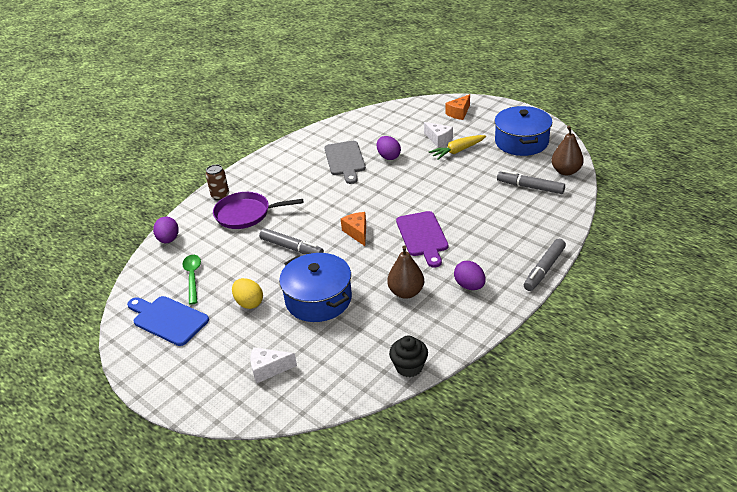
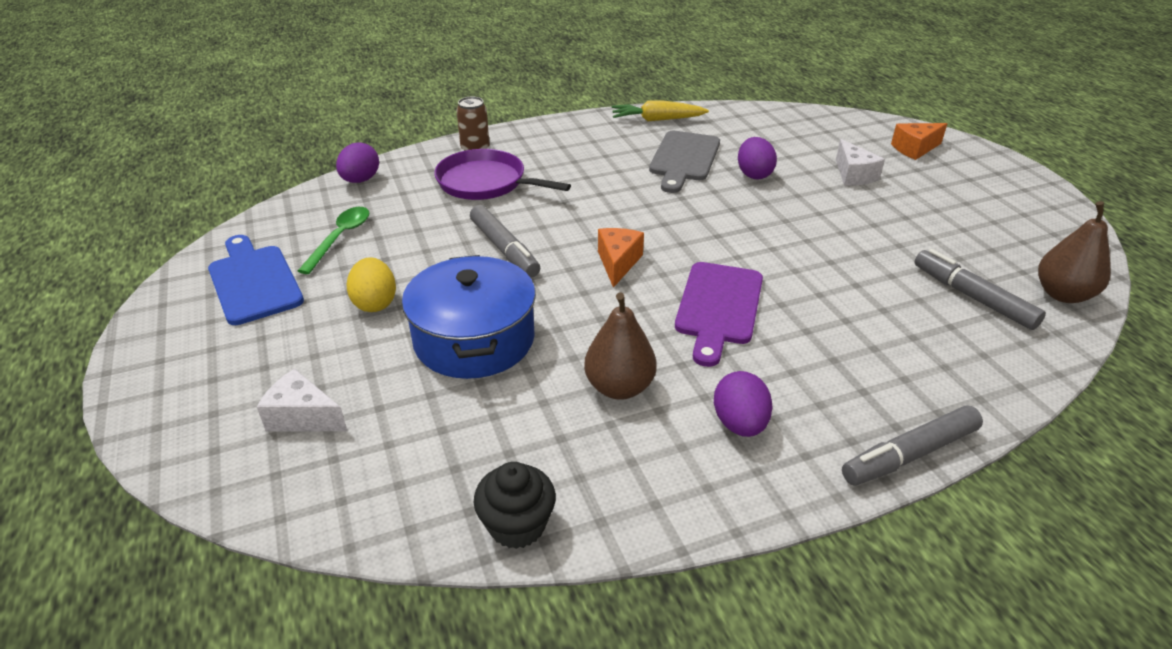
camera: 25 degrees right, 0 degrees up
(457, 151) = (873, 200): yellow carrot -> yellow carrot (656, 120)
(521, 142) = (1001, 221): blue pot -> none

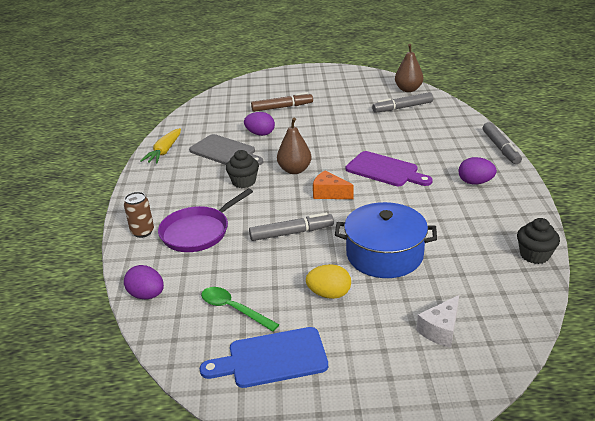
camera: 70 degrees left, 5 degrees down
(613, 188) = (244, 182): none -> black cupcake
(619, 387) = (441, 210): brown pear -> brown pear (294, 170)
(853, 175) = (282, 107): white cheese -> brown marker
(914, 149) = (267, 86): orange cheese -> none

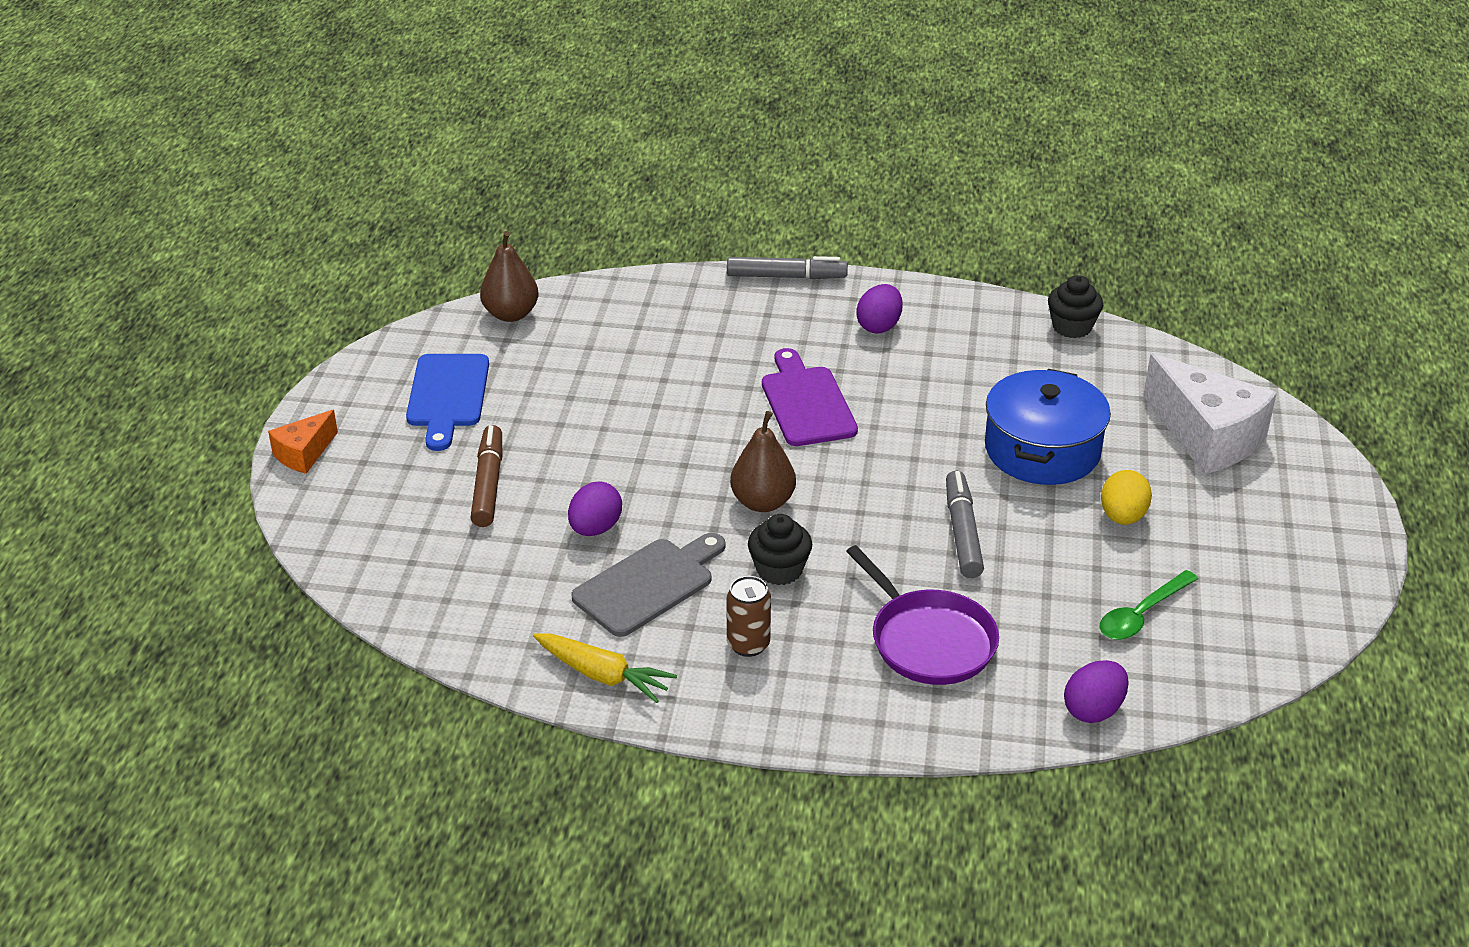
camera: 80 degrees left, 5 degrees up
(142, 232) = (908, 714): brown can -> brown can (748, 644)
(272, 358) = (1246, 587): blue cutting board -> blue cutting board (447, 395)
(329, 193) = (858, 475): orange cheese -> orange cheese (304, 454)
(385, 170) = (807, 403): purple cutting board -> purple cutting board turned 60 degrees counterclockwise
(403, 107) = (585, 336): grey marker -> none
(441, 330) = (1207, 437): white cheese -> white cheese, size x1.91

